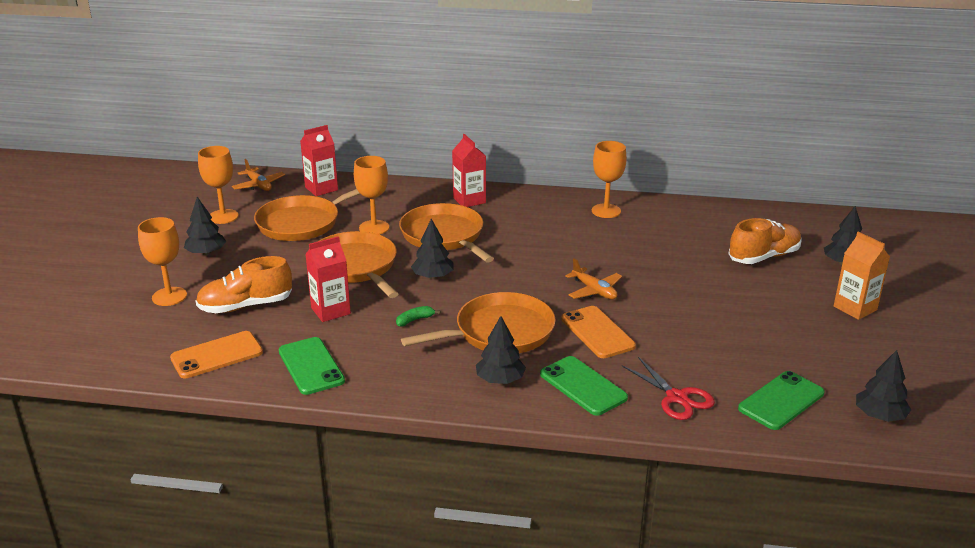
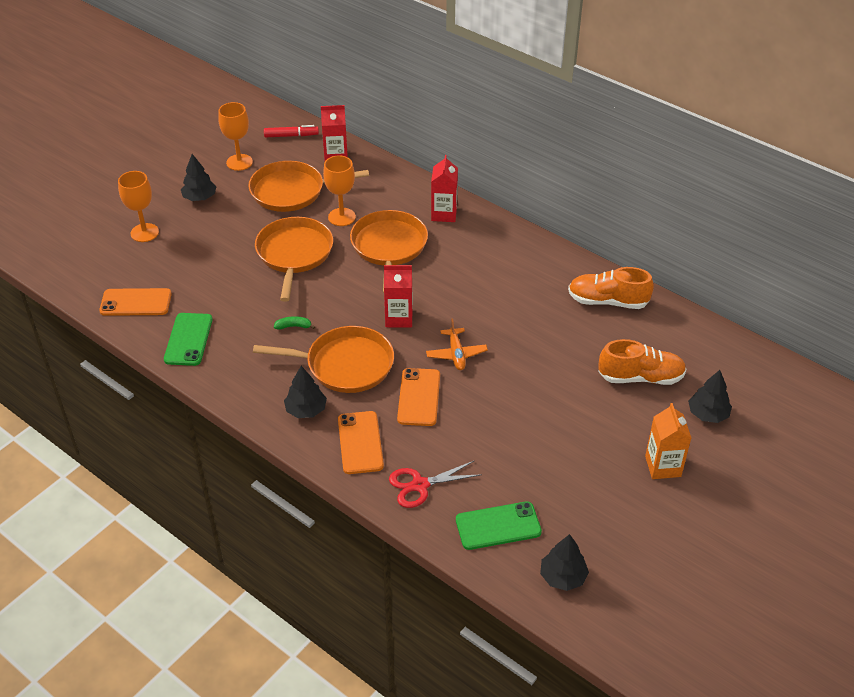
camera: 30 degrees right, 15 degrees up
(246, 306) = (188, 263): orange shoe -> orange shoe (607, 301)
(258, 185) = (291, 136): orange plane -> red marker
(330, 311) = (242, 292): red carton -> red carton (399, 318)
(433, 276) = (343, 288): black tree -> none
(583, 386) = (360, 442): green phone -> orange phone
(606, 211) = (550, 270): orange goblet -> none
(677, 397) = (420, 485): red scissors -> red scissors turned 75 degrees clockwise

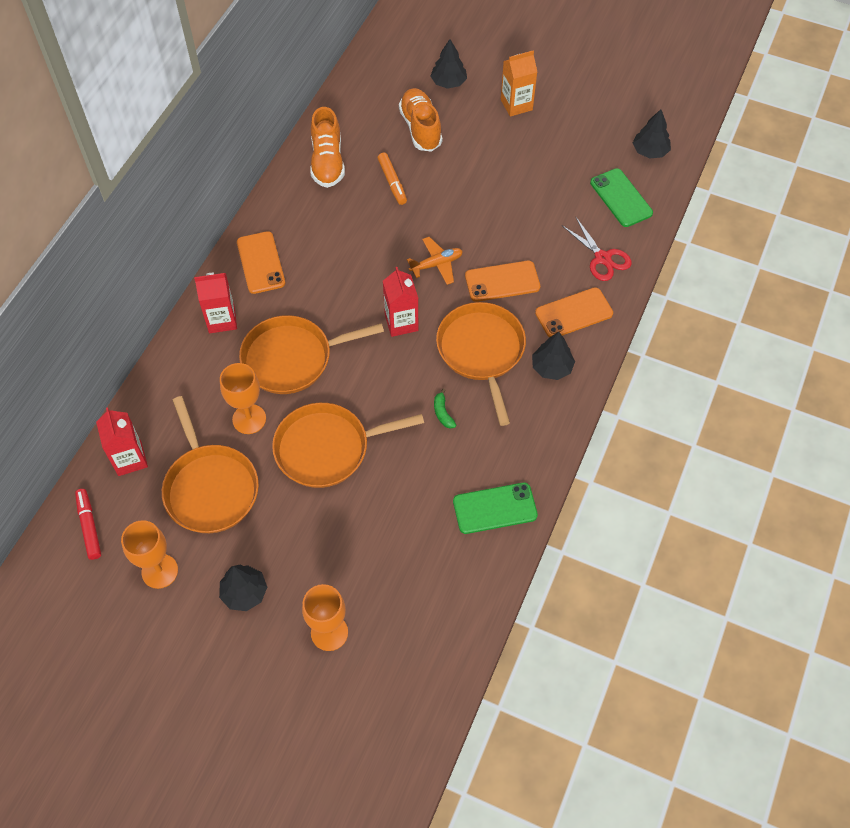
camera: 105 degrees left, 15 degrees up
(136, 302) = (455, 588): orange phone -> orange phone (261, 263)
(570, 342) = (392, 182): none -> orange marker

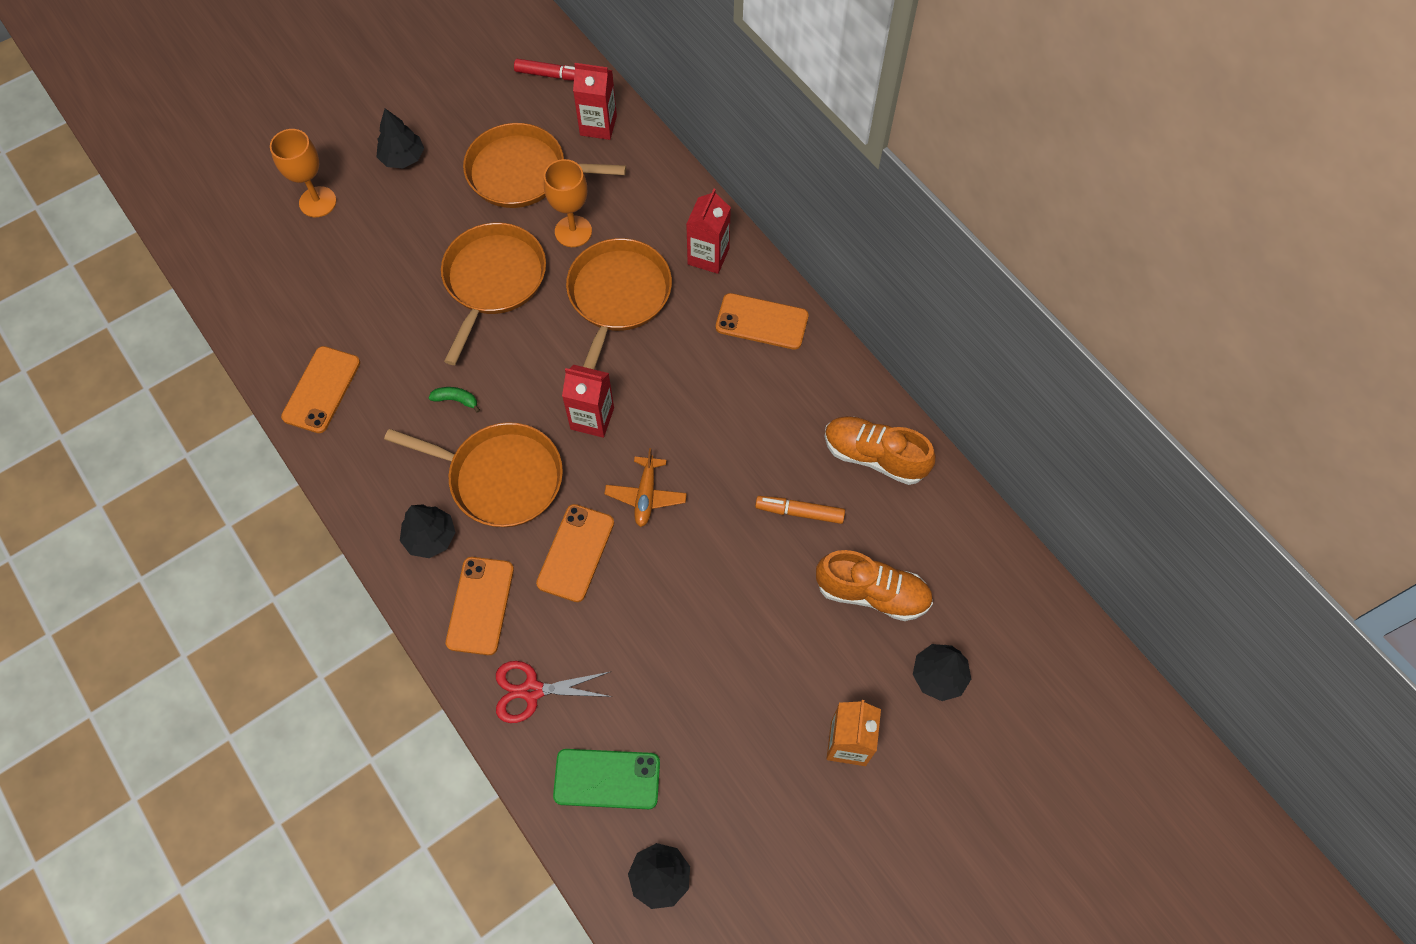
camera: 120 degrees right, 5 degrees up
(160, 571) = (470, 108): orange goblet -> none
(495, 508) = (321, 390): green phone -> orange phone

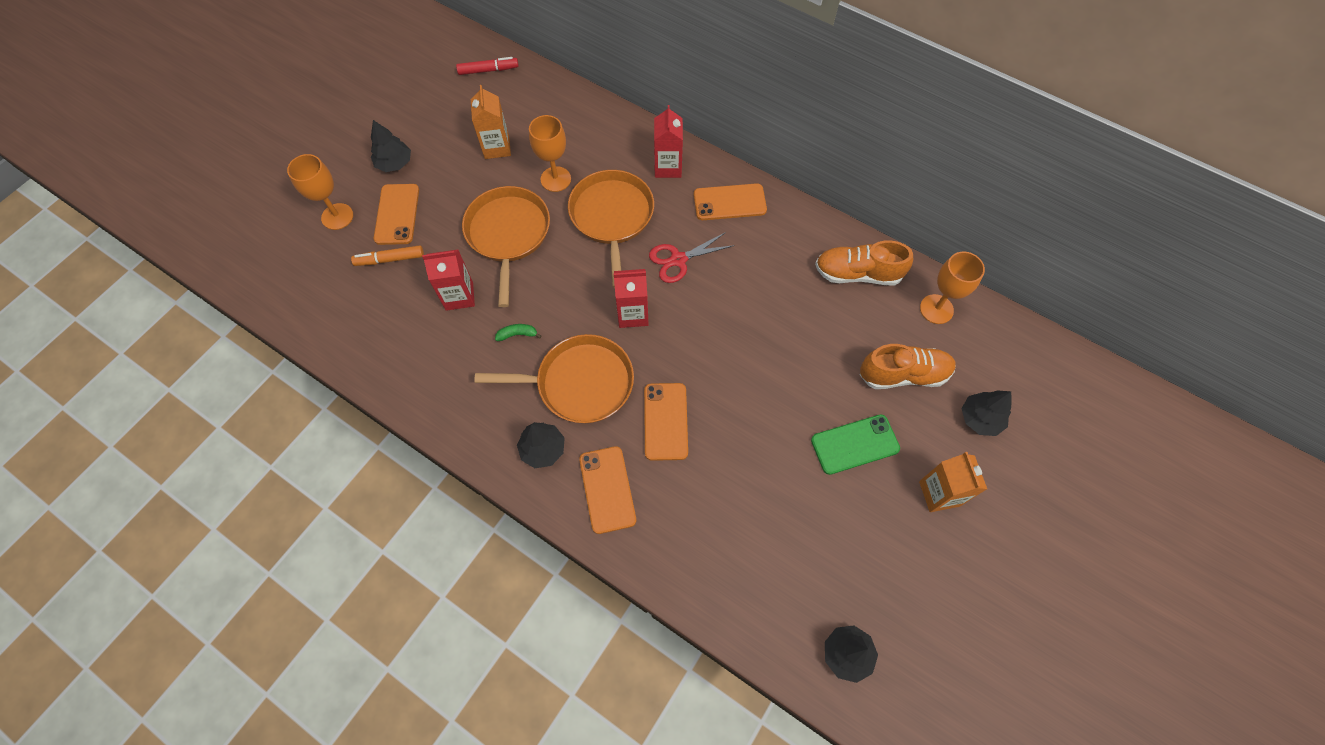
camera: 20 degrees left, 0 degrees up
(321, 390) = (401, 362): orange phone -> orange phone (397, 214)
(523, 173) = (497, 147): orange pan -> orange carton
(532, 691) = (679, 542): red scissors -> red scissors (678, 260)
(598, 125) = (541, 96): red carton -> red carton (459, 296)
(607, 779) = (770, 591): green phone -> green phone (855, 444)
(646, 495) = (700, 358): orange plane -> none
(800, 512) = (822, 332): orange marker -> orange marker (390, 259)
(949, 530) = (936, 309): none -> orange goblet

